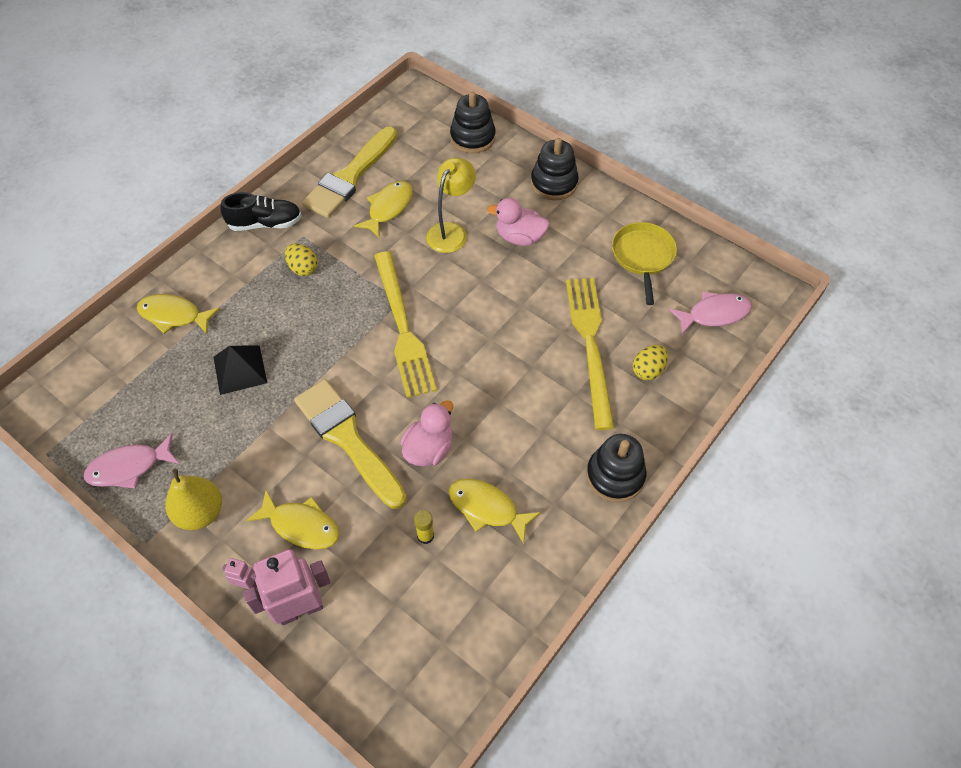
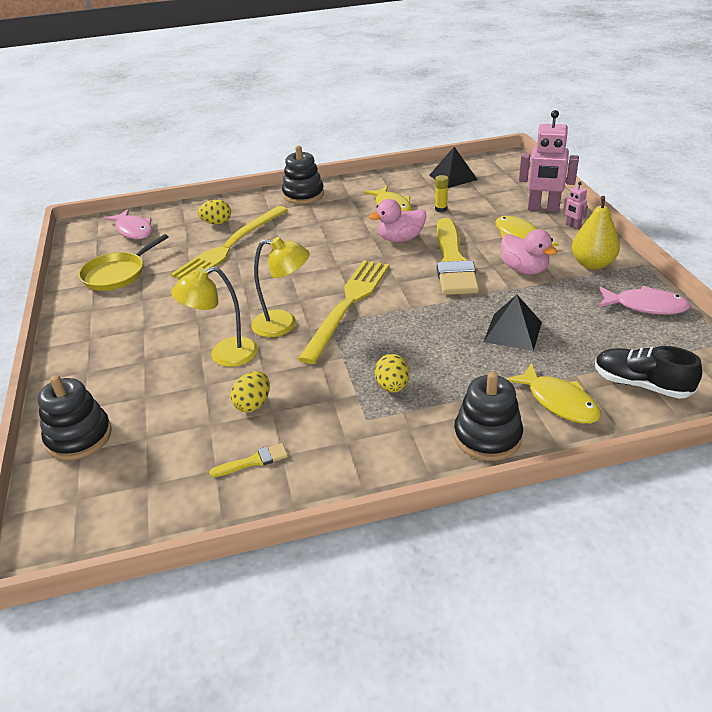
camera: 140 degrees left, 20 degrees down
(265, 223) = (396, 453): black shoe -> black shoe (641, 384)
(350, 177) = (253, 461): yellow brush -> yellow brush, size x0.40
(388, 208) = (253, 404): yellow fish -> yellow egg
(436, 280) = (284, 324): none -> yellow lamp
(463, 631) = (453, 177): none -> black pyramid
(519, 237) = (177, 325): pink duck -> pink duck (524, 270)
(554, 183) = (86, 352): black stacking toy -> black stacking toy (487, 436)
(714, 314) = (133, 230): pink fish -> pink fish turned 150 degrees counterclockwise

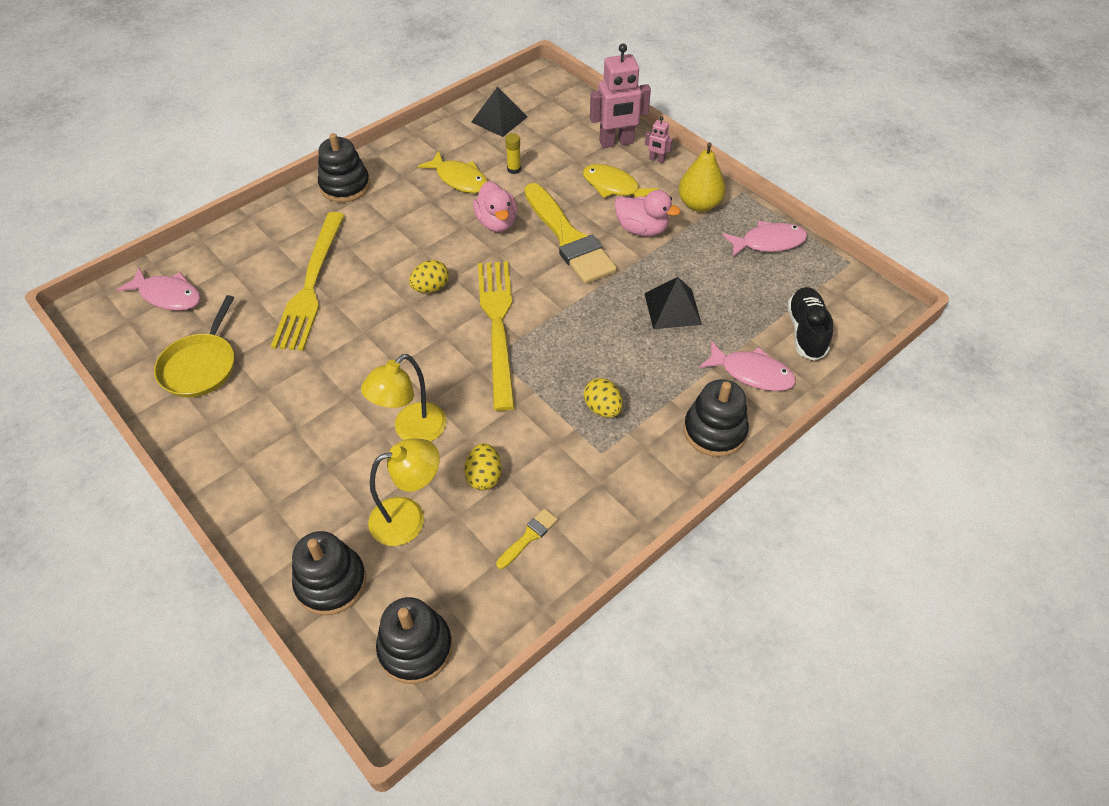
camera: 30 degrees left, 15 degrees up
(97, 509) = (415, 648): none -> black stacking toy
(217, 223) = (269, 256): yellow egg -> yellow egg (430, 288)
(284, 324) = (448, 372): yellow lamp -> yellow lamp (409, 517)
(400, 239) = (496, 222): pink duck -> pink duck turned 60 degrees counterclockwise
(559, 402) = (752, 373): yellow fish -> pink fish
(641, 384) = (806, 331): black shoe -> black shoe turned 90 degrees clockwise

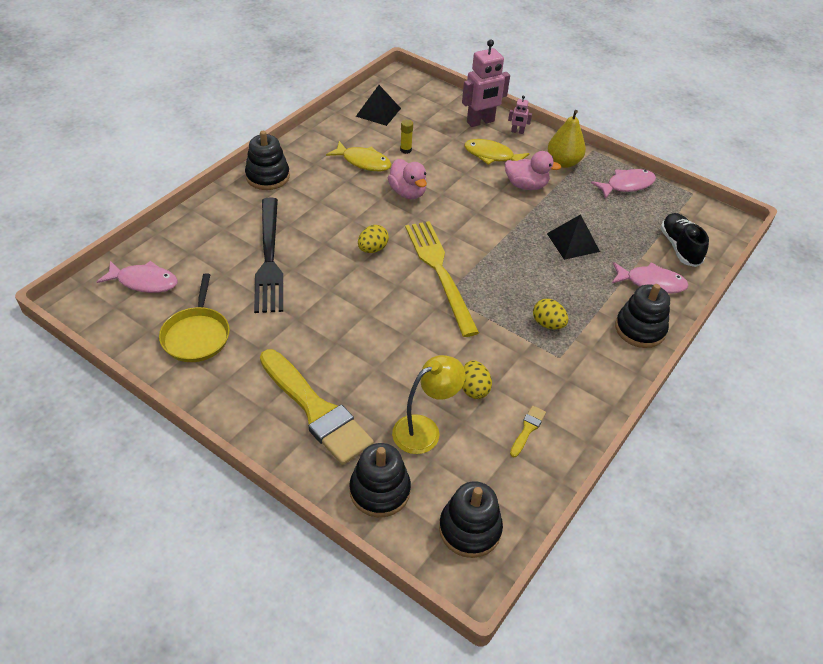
camera: 15 degrees left, 5 degrees down
(311, 285) = (269, 258): yellow fork -> black fork
(412, 431) = (401, 362): yellow lamp -> none
(568, 238) = (471, 198): yellow brush -> yellow brush (316, 410)

